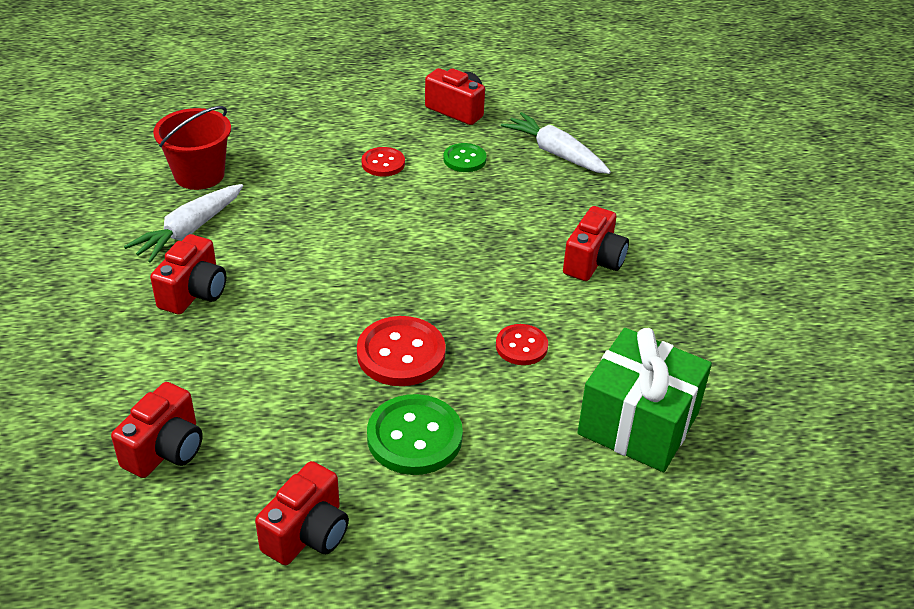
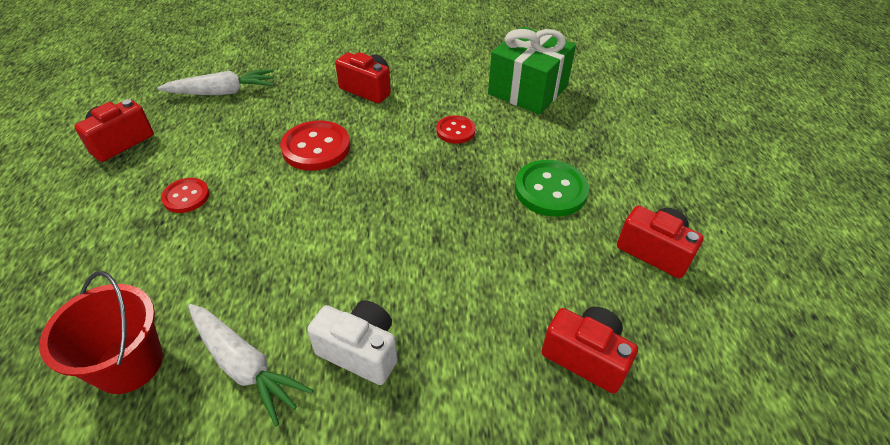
camera: 85 degrees left, 5 degrees up
(194, 293) = (360, 351): red camera -> white camera
(401, 354) = (461, 194): red button -> red button (316, 147)
(464, 159) = (206, 143): green button -> none
(556, 153) = (222, 92): white carrot -> white carrot turned 150 degrees counterclockwise

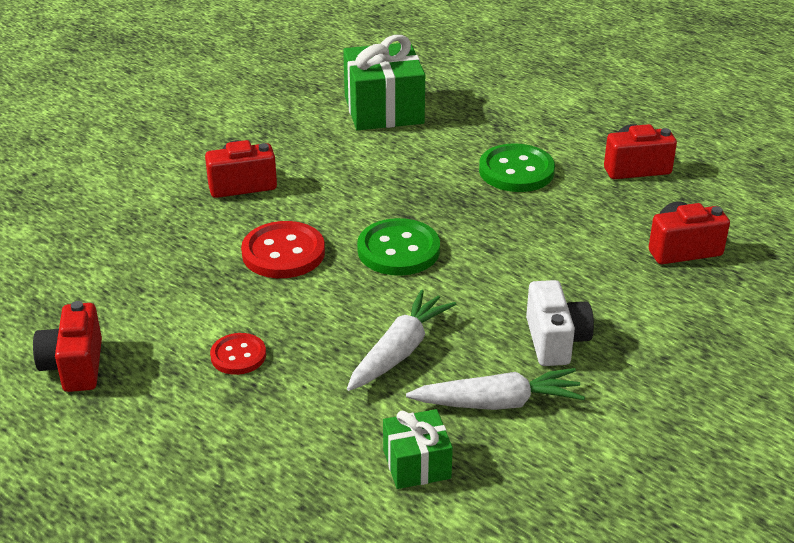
camera: 45 degrees left, 10 degrees down
(129, 364) = (416, 464): red bucket -> green gift
(222, 92) = (95, 268): white carrot -> white carrot (399, 351)
(360, 351) = (555, 341): white camera -> white camera turned 105 degrees clockwise
(379, 194) = (398, 250): none -> green button
(455, 131) = (378, 172): red button -> none

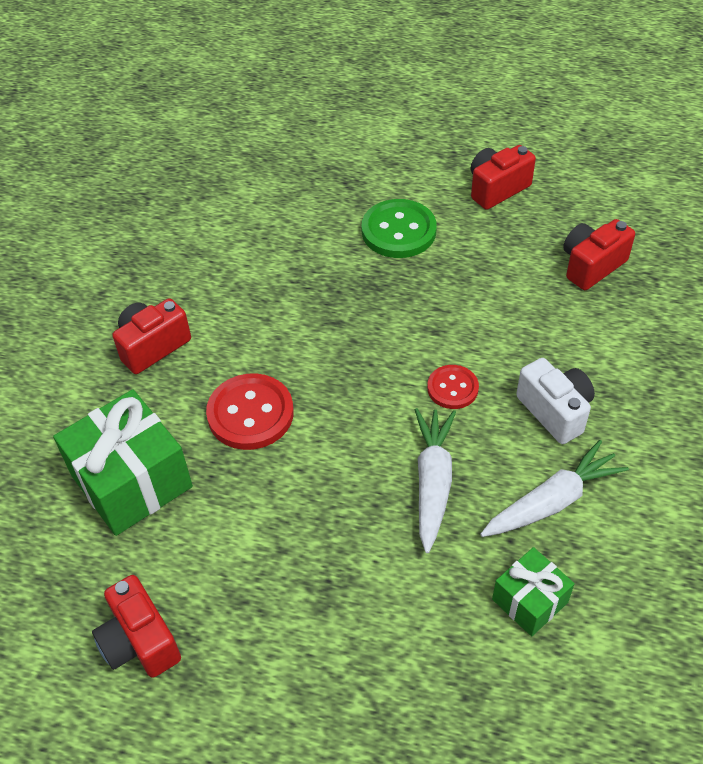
camera: 25 degrees left, 15 degrees up
(238, 356) = (291, 554): red button -> red button (452, 388)
(384, 110) = (229, 202): green gift -> green gift (132, 481)
(398, 250) = (355, 366): green button -> none

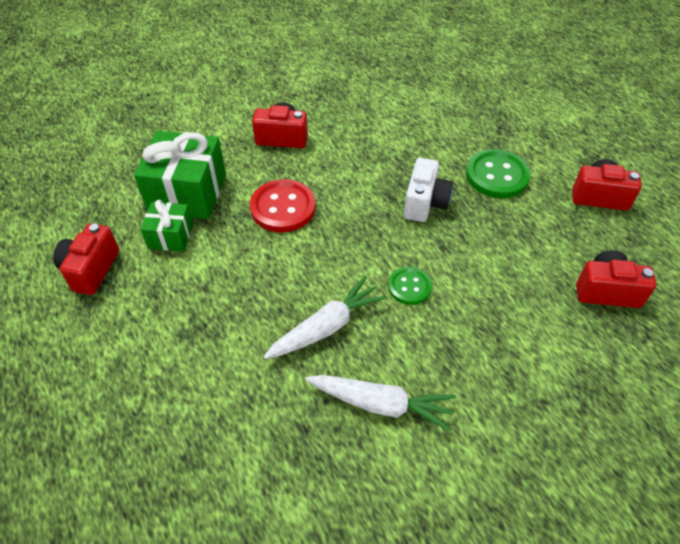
camera: 45 degrees right, 0 degrees up
(452, 388) = (409, 287): red button -> green button
(530, 601) = (289, 445): green gift -> green gift (170, 236)
(555, 411) = (456, 355): white camera -> white camera (425, 203)

